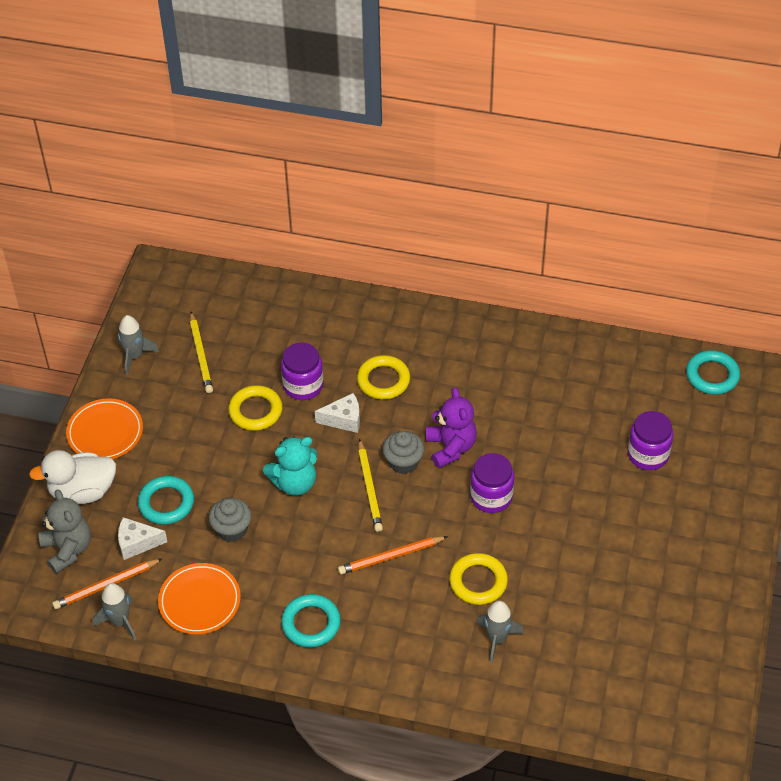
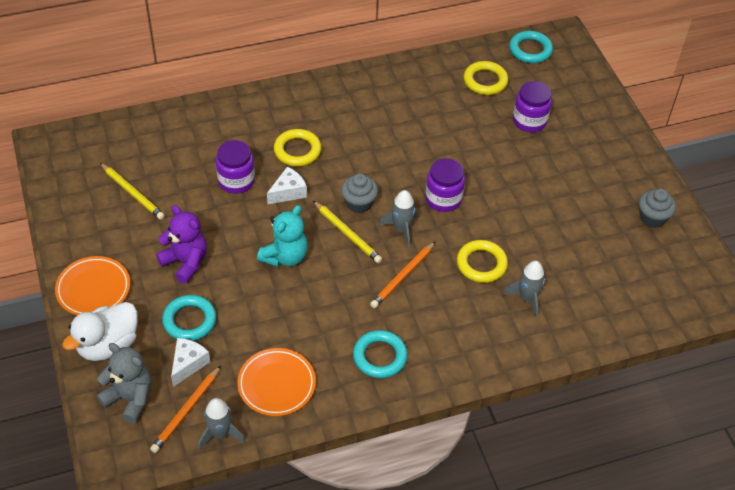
camera: 35 degrees left, 0 degrees up
(135, 356) = (75, 217): grey rocket -> grey rocket (401, 229)
(137, 543) = (188, 364): white cheese -> white cheese turned 150 degrees clockwise
(232, 529) = (261, 315): grey cupcake -> grey cupcake (652, 218)
(255, 411) = (211, 216): yellow ring -> yellow ring (485, 81)
(451, 447) = (386, 177): purple teddy bear -> purple teddy bear (185, 262)

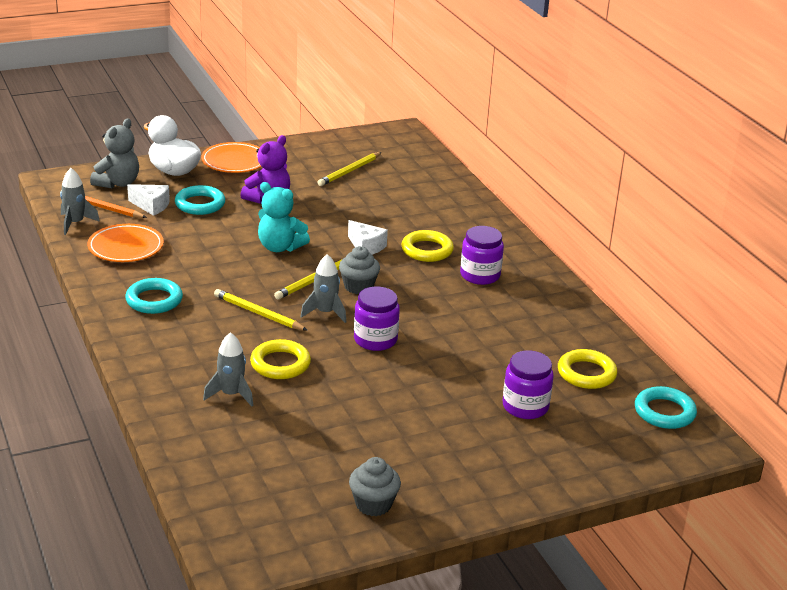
camera: 85 degrees right, 20 degrees down
(236, 181) = (376, 219): purple jar -> purple jar (480, 275)
(402, 276) = (258, 313): orange pencil -> yellow pencil

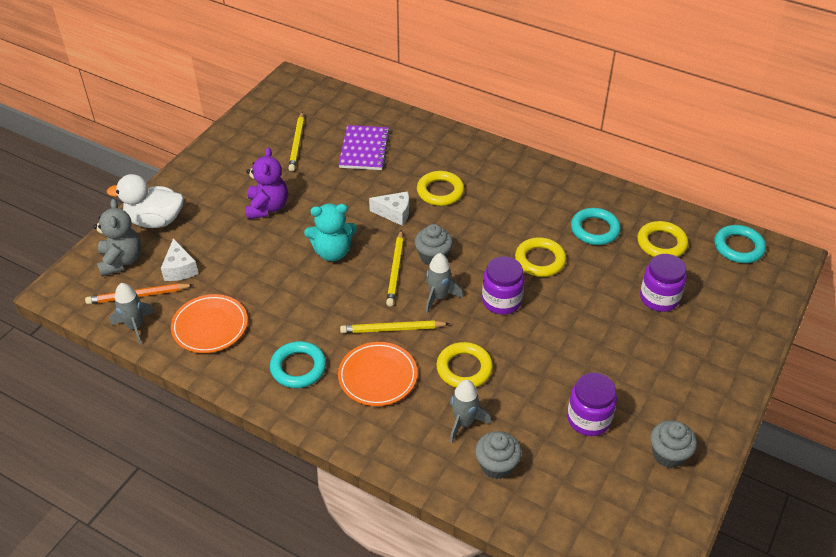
camera: 35 degrees left, 15 degrees up
(151, 206) = (180, 269): white cheese -> white cheese turned 90 degrees clockwise
(200, 204) = (218, 244): turquoise ring -> turquoise ring (595, 229)
(218, 432) = (496, 465): none -> grey cupcake
(234, 161) = (194, 182): orange plate -> orange plate (377, 376)
(400, 197) = (364, 149): none -> purple notebook
(449, 331) = (540, 260): none -> yellow ring
(480, 275) = (501, 194): purple jar -> purple jar (589, 419)

